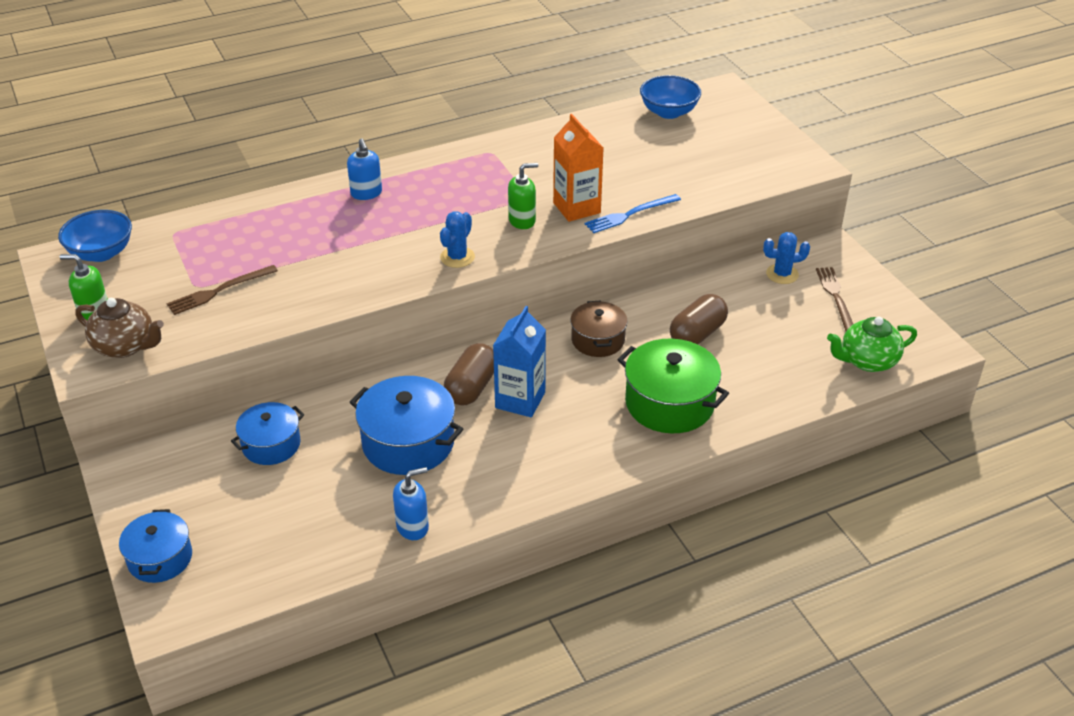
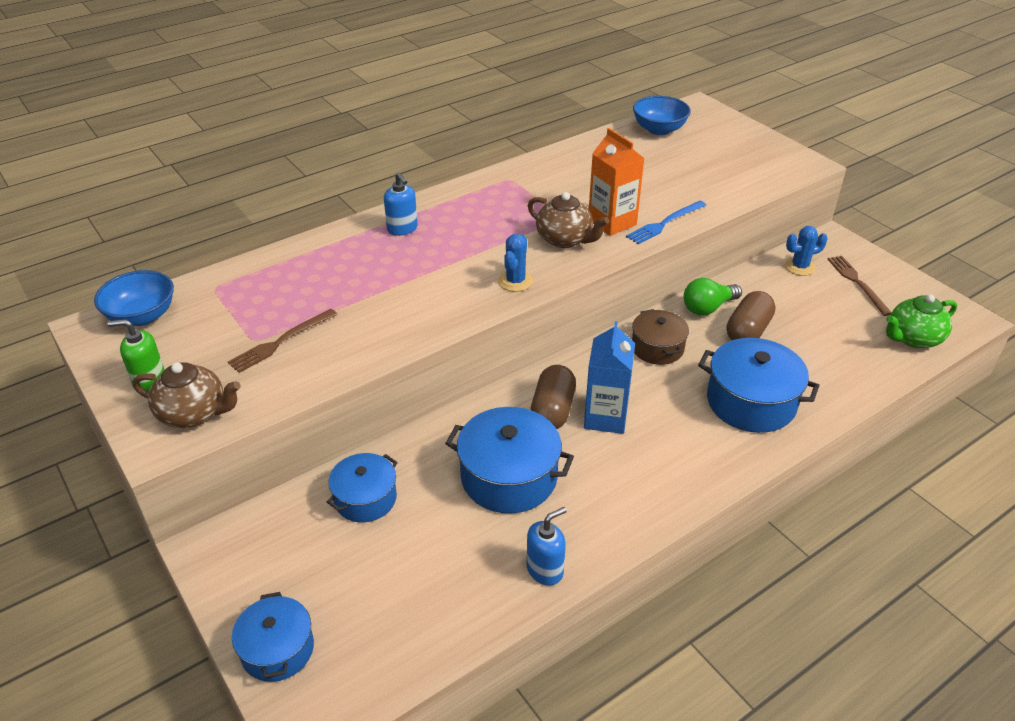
camera: 10 degrees left, 0 degrees up
(522, 221) = (565, 239): green soap dispenser -> brown teapot
(666, 306) = (708, 308): none -> green light bulb
(669, 403) = (751, 402): green pot -> blue pot

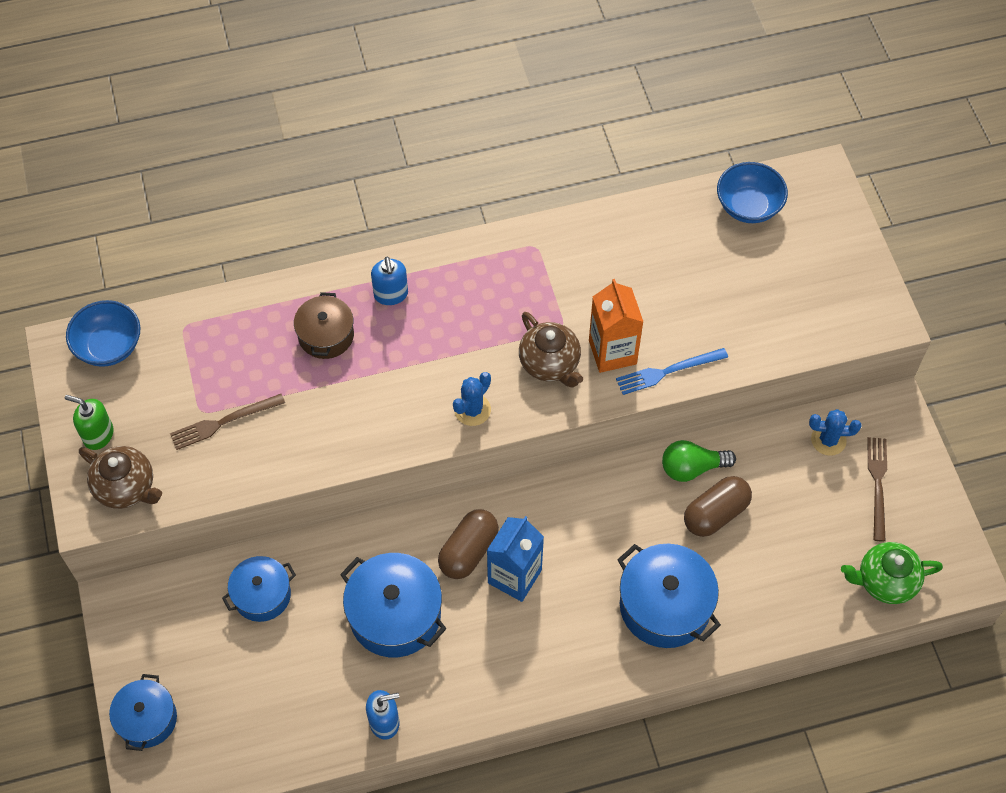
camera: 20 degrees right, 20 degrees up
(657, 348) = (609, 506): brown pot -> brown pot (326, 335)

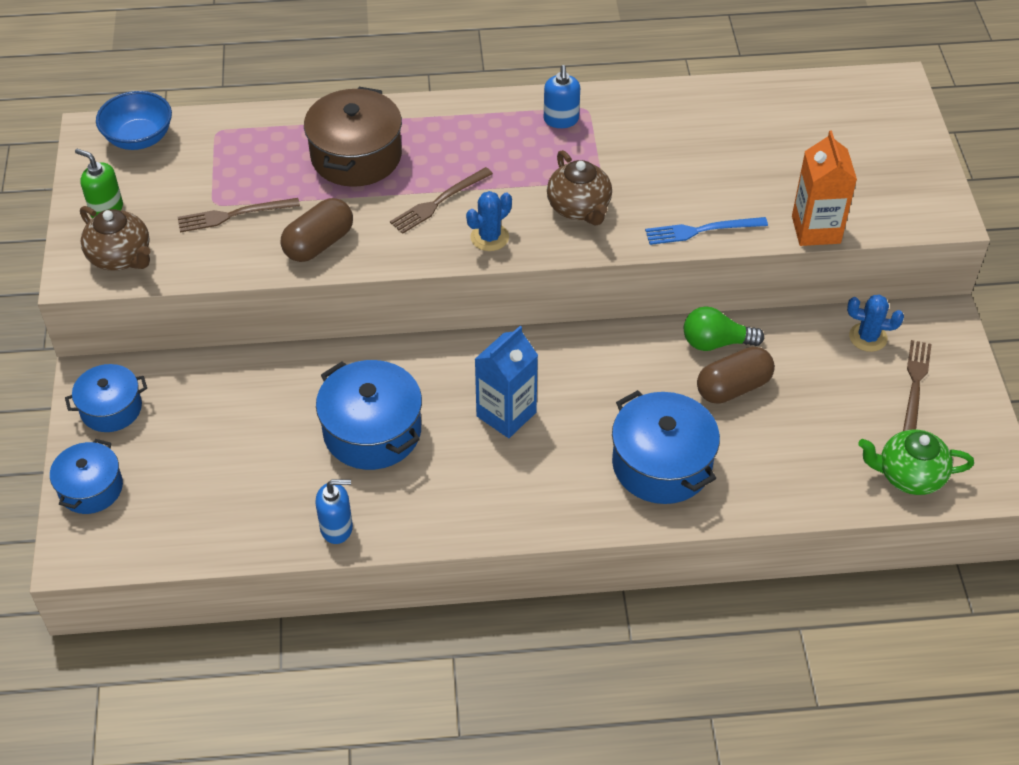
camera: 10 degrees right, 10 degrees down
(262, 595) = (239, 394): blue pot -> blue pot (111, 408)
(326, 335) = (356, 156): brown pot -> brown pot, size x1.58
(391, 294) = (430, 130): blue soap dispenser -> blue soap dispenser (561, 120)
(416, 377) = (439, 202): none -> brown fork
(468, 551) = (463, 385): brown capsule -> brown capsule (318, 243)
(612, 352) = (646, 206): orange carton -> orange carton (816, 229)
(748, 206) = (814, 101): blue bowl -> none

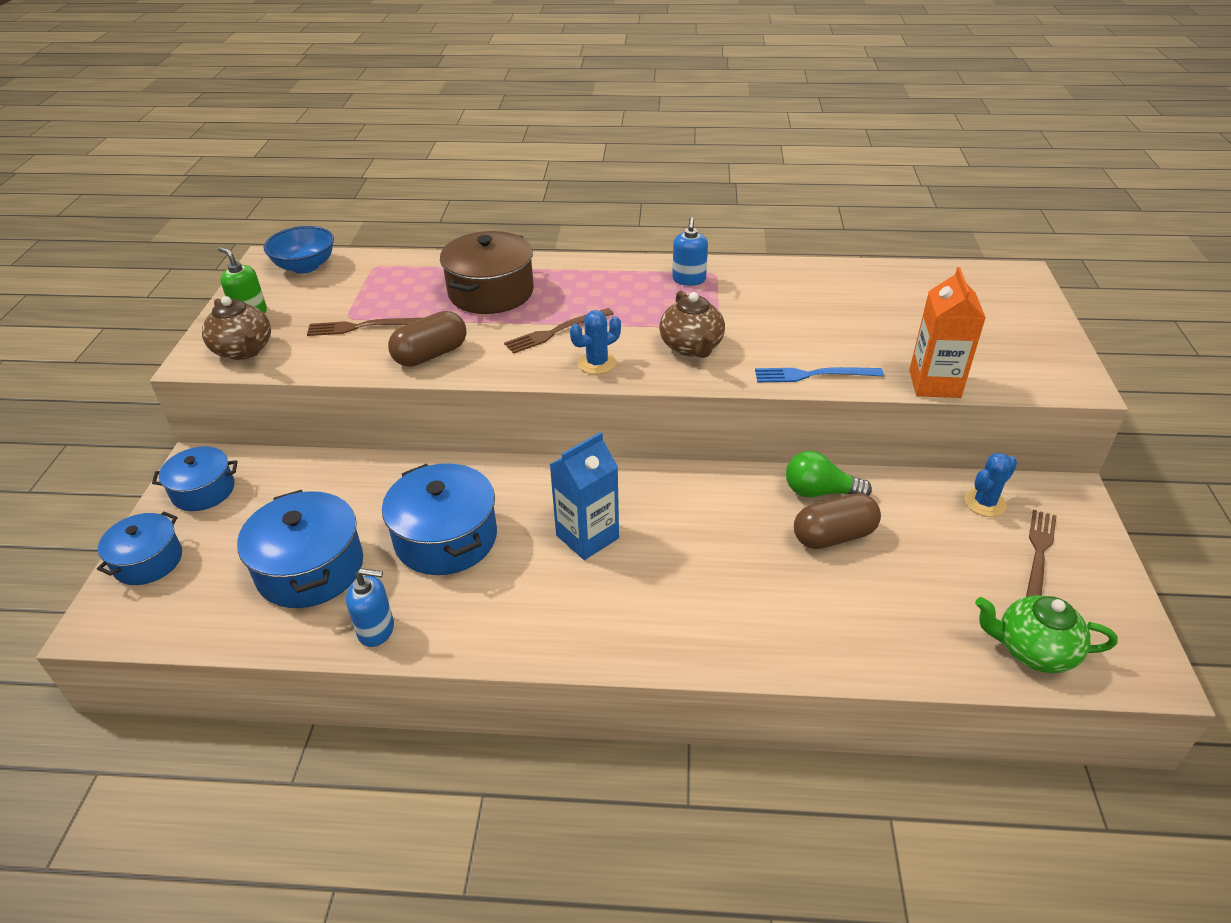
camera: 10 degrees right, 10 degrees down
(661, 464) = (745, 605): blue pot -> blue pot (310, 568)
(868, 337) = (985, 503): blue cactus -> blue cactus turned 60 degrees counterclockwise

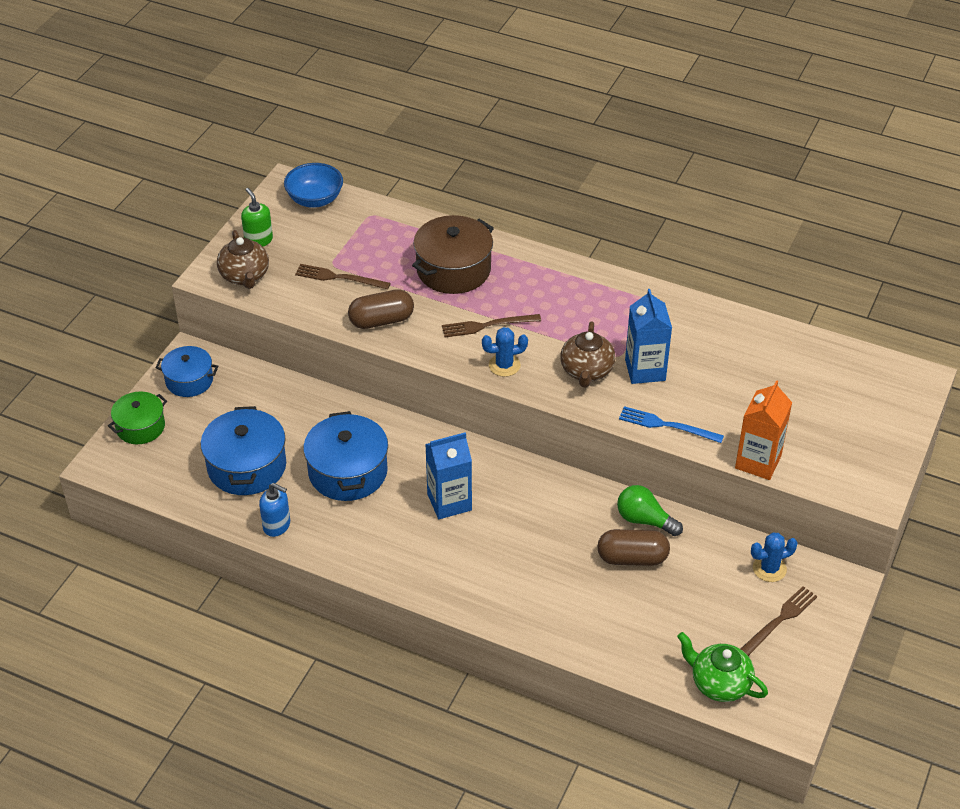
camera: 20 degrees right, 5 degrees up
(148, 561) = (140, 427): blue pot -> green pot
(689, 280) = (624, 302): blue soap dispenser -> none
(752, 331) = (645, 370): none -> blue carton

